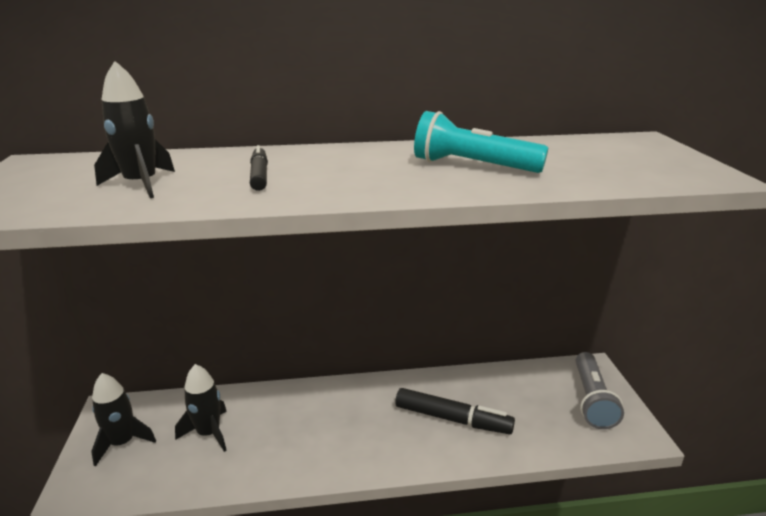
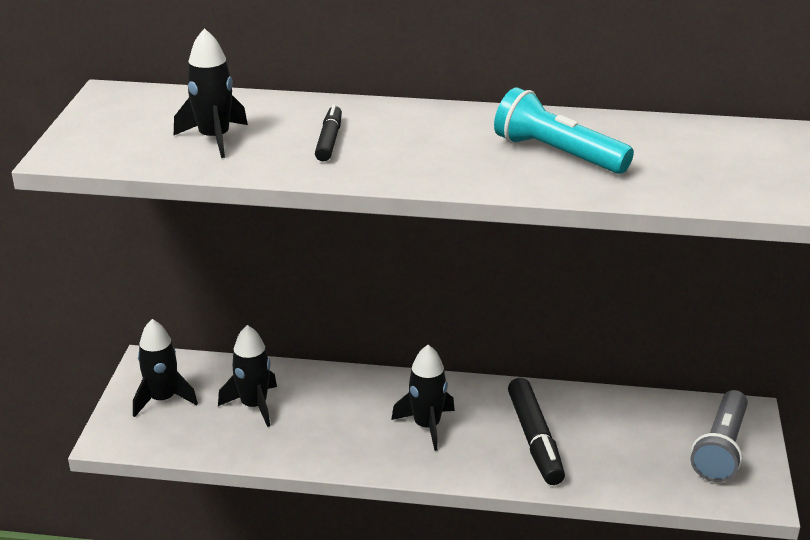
camera: 15 degrees right, 5 degrees up
(362, 424) = (426, 426): none -> black rocket
(452, 419) = (535, 439): black marker -> black marker turned 45 degrees clockwise

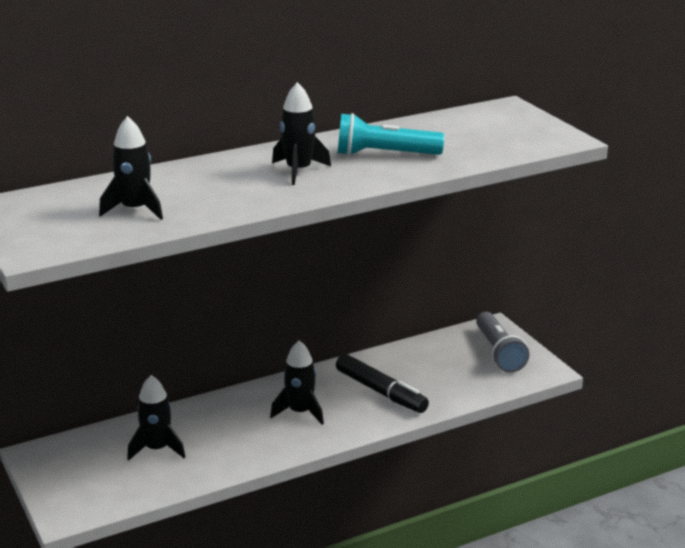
camera: 35 degrees left, 5 degrees down
(163, 399) = (77, 473): black rocket -> black rocket (298, 171)
(329, 140) = (222, 188): black marker -> none

